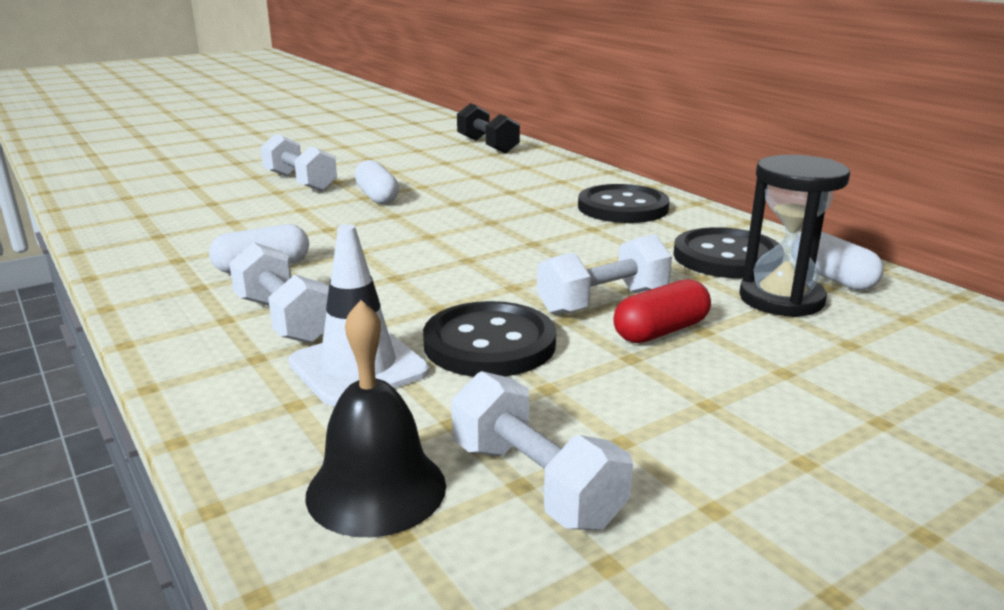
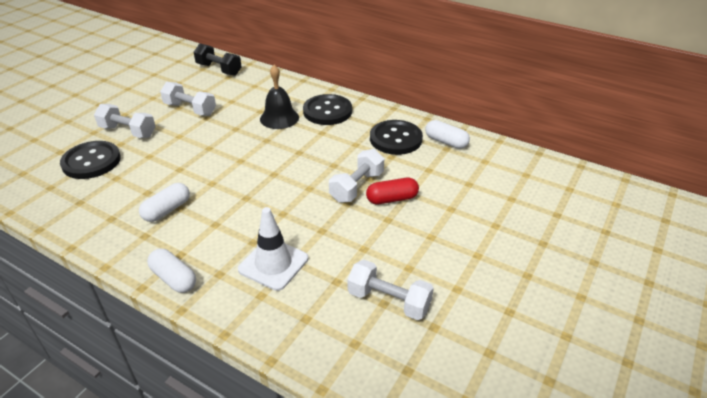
camera: 25 degrees left, 15 degrees up
(284, 319) = (212, 245): white dumbbell -> white dumbbell (190, 109)
(376, 489) = (330, 326): black bell -> black bell (279, 118)
(377, 196) = (186, 134): white capsule -> white capsule (174, 278)
(489, 343) = (323, 230): black button -> black button (91, 161)
(661, 331) = (392, 199): red capsule -> red capsule turned 45 degrees clockwise
(781, 299) = (431, 163): black hourglass -> none

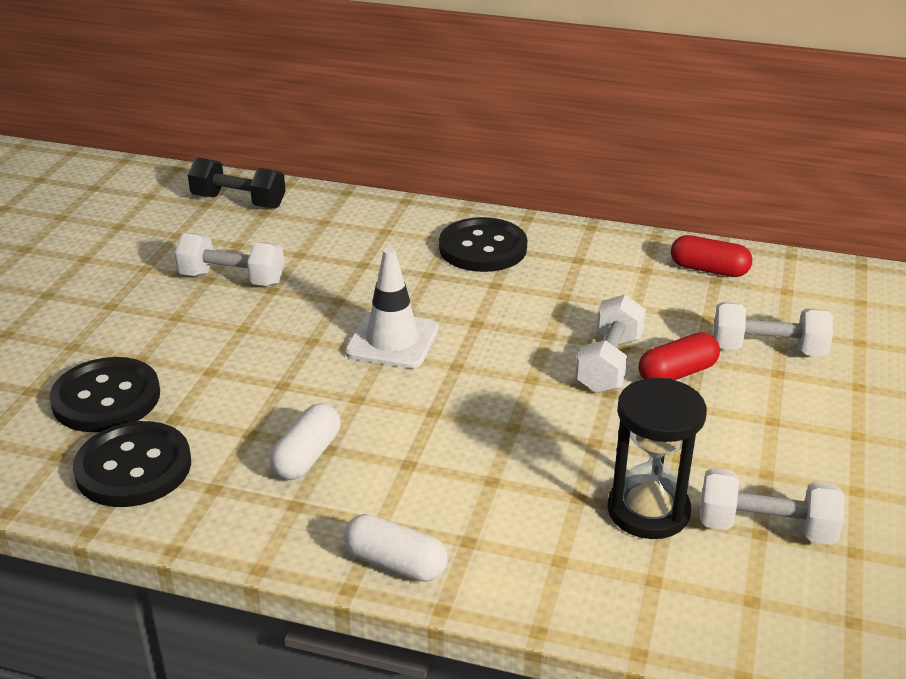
camera: 15 degrees left, 5 degrees down
(128, 131) = (140, 335): white dumbbell -> white dumbbell (768, 349)
(273, 264) = (549, 508): white traffic cone -> white traffic cone (392, 341)
(279, 118) = (405, 271): black bell -> none
(327, 276) = (648, 510): none -> black hourglass
(395, 139) = (625, 277): black button -> black button (133, 467)
(446, 142) = (709, 270): white capsule -> red capsule

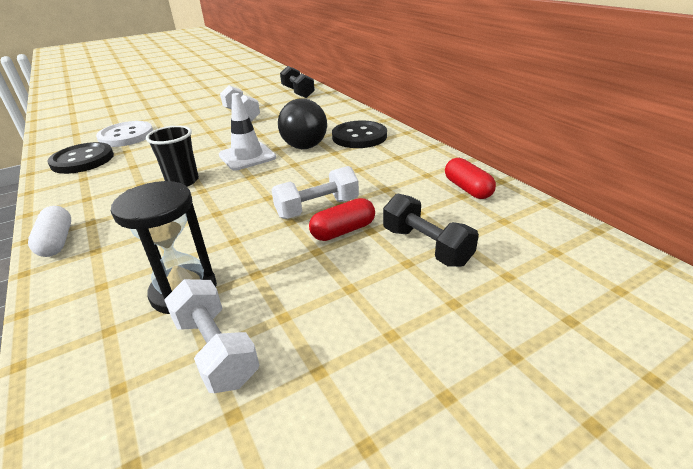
camera: 45 degrees right, 0 degrees up
(106, 398) = (126, 136): black button -> white button
(307, 456) = (128, 183): white capsule -> none
(381, 414) = (183, 181): none -> black cup
(420, 286) = (301, 141): none -> black light bulb
(677, 373) = (343, 231): red capsule -> red capsule turned 45 degrees counterclockwise
(768, 349) = (426, 246): white dumbbell -> black dumbbell

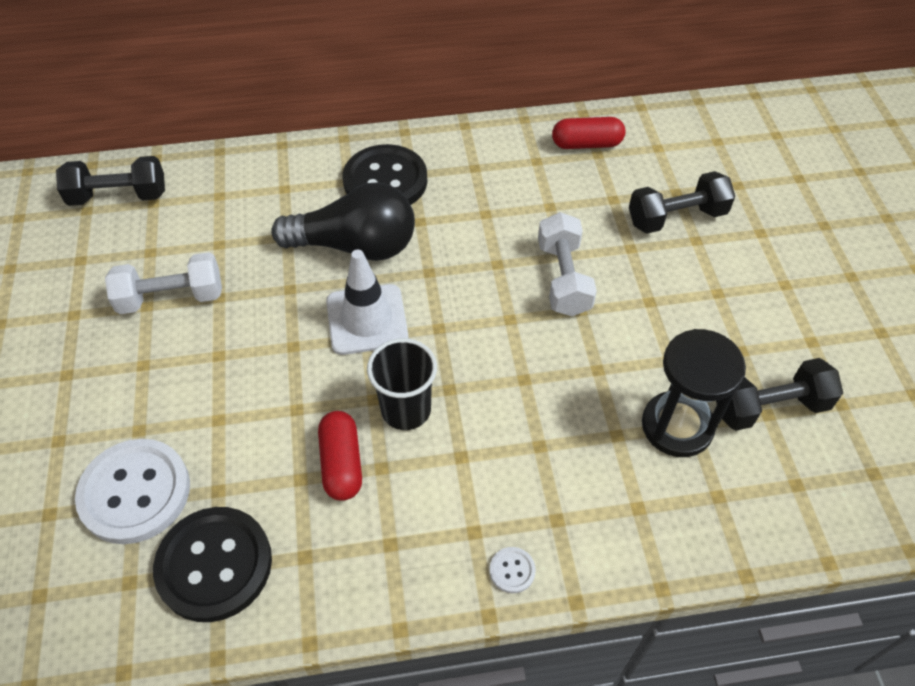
camera: 70 degrees left, 20 degrees up
(57, 241) = (512, 570): white capsule -> white button
(216, 349) = (770, 407): white dumbbell -> black dumbbell
(343, 231) = (622, 269): red capsule -> red capsule (342, 463)

